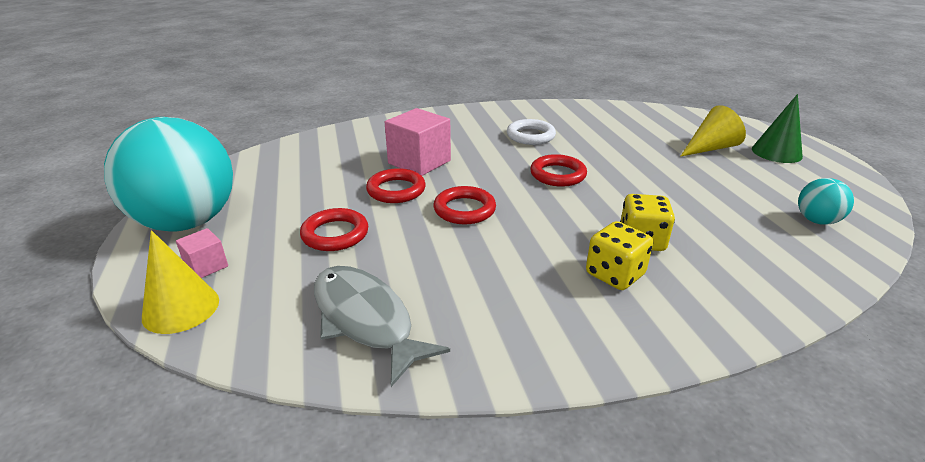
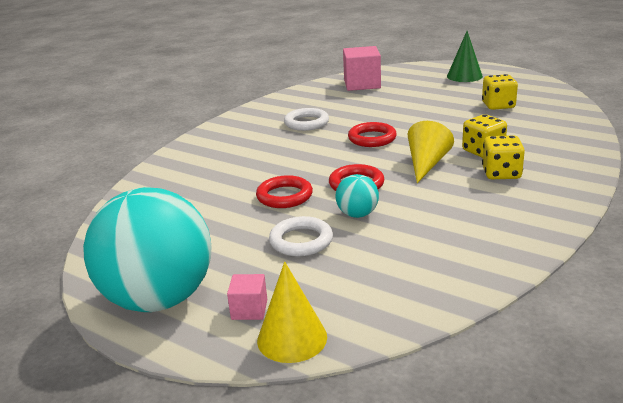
camera: 40 degrees left, 5 degrees down
(335, 234) = (301, 241): red ring -> white ring
(366, 320) = (424, 267): grey fish -> none
(419, 162) = (262, 172): pink cube -> pink cube (362, 84)
(710, 148) = (427, 87): yellow cone -> yellow cone (426, 164)
(756, 200) = (498, 105): none -> yellow dice
(816, 220) = (539, 103): turquoise ball -> turquoise ball (357, 214)

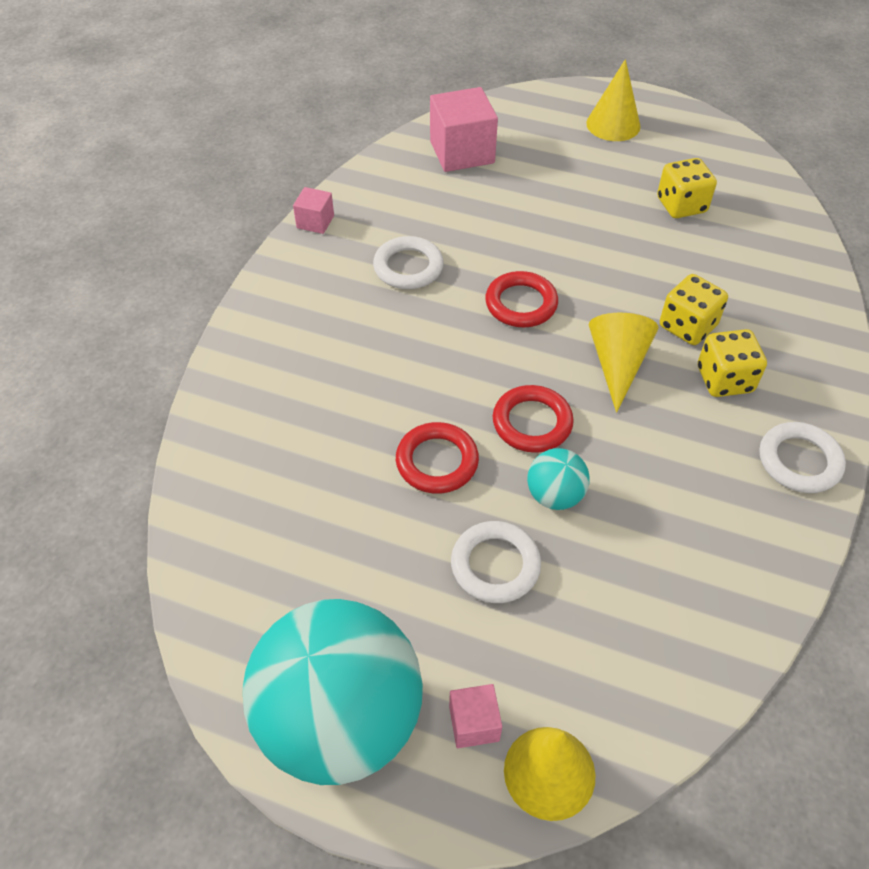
camera: 15 degrees left, 25 degrees up
(259, 106) = (315, 222): none -> pink cube
(464, 76) = (613, 124): green cone -> yellow cone
(545, 210) = (799, 461): none -> white ring

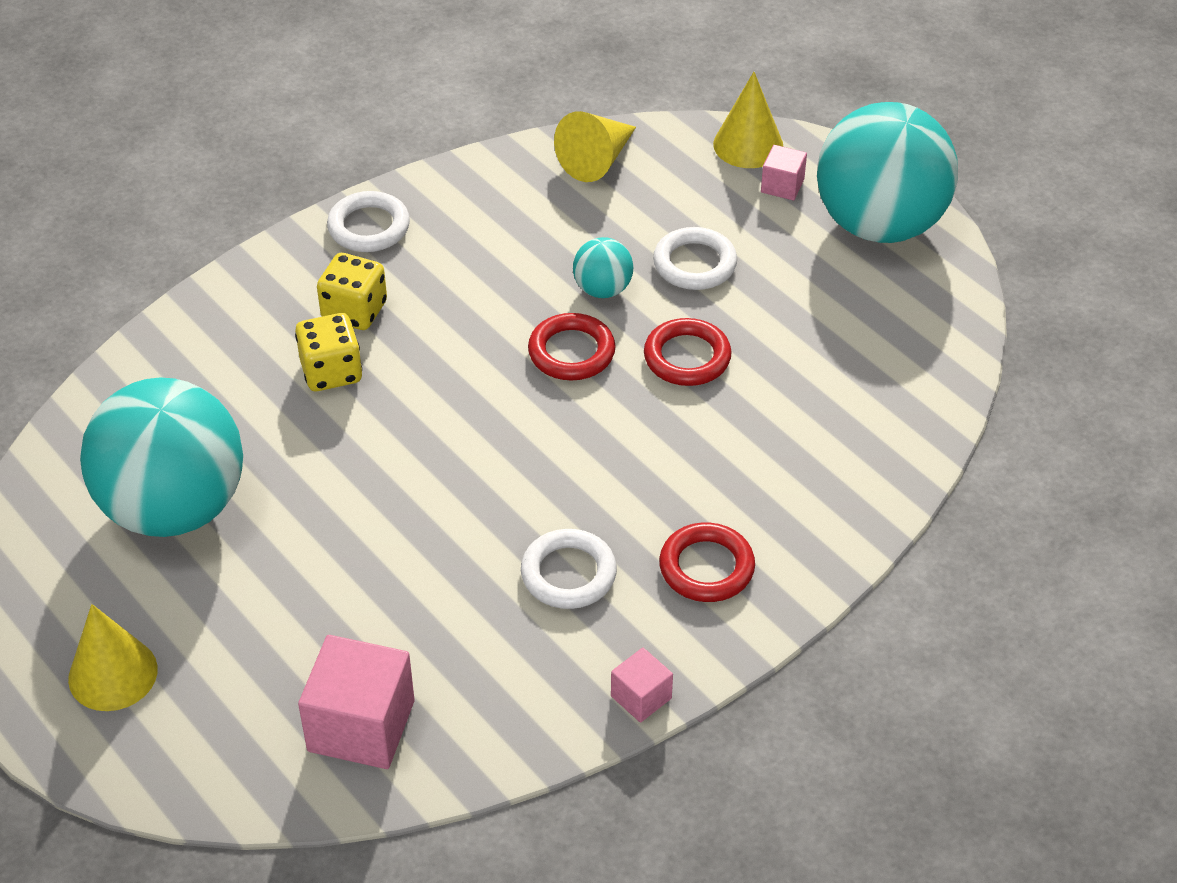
camera: 150 degrees left, 5 degrees down
(521, 304) = (478, 471): red ring -> red ring (706, 567)
(617, 364) = (440, 367): yellow cone -> yellow cone (597, 160)
(681, 205) = (174, 508): yellow dice -> turquoise ball

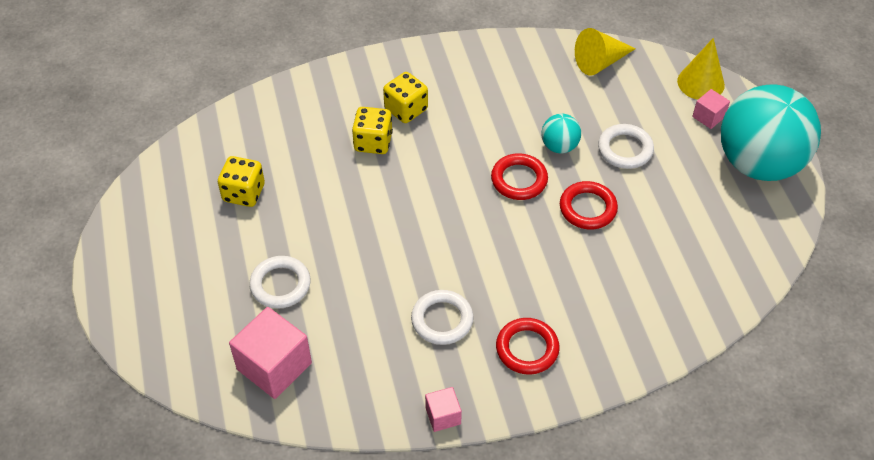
camera: 25 degrees right, 5 degrees up
(113, 674) = (159, 279): yellow cone -> none
(174, 508) = (244, 193): turquoise ball -> yellow dice
(369, 227) = (442, 60): white ring -> white ring (280, 285)

